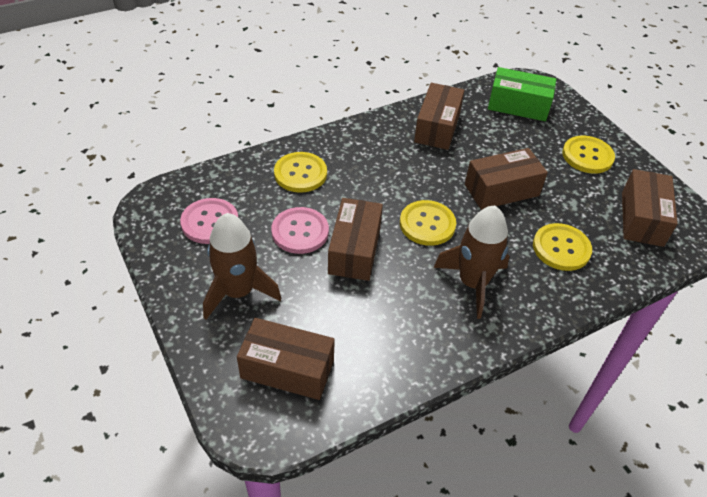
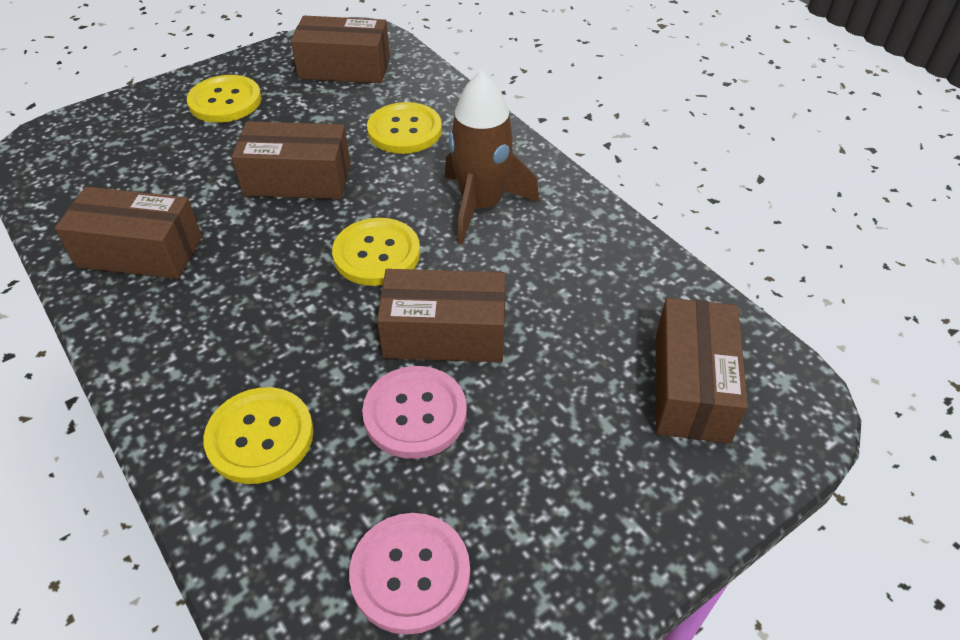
camera: 95 degrees left, 0 degrees up
(238, 292) = (571, 482): brown rocket -> none
(501, 190) = (298, 179): brown box -> brown box turned 60 degrees counterclockwise
(518, 105) = (96, 161): green box -> none

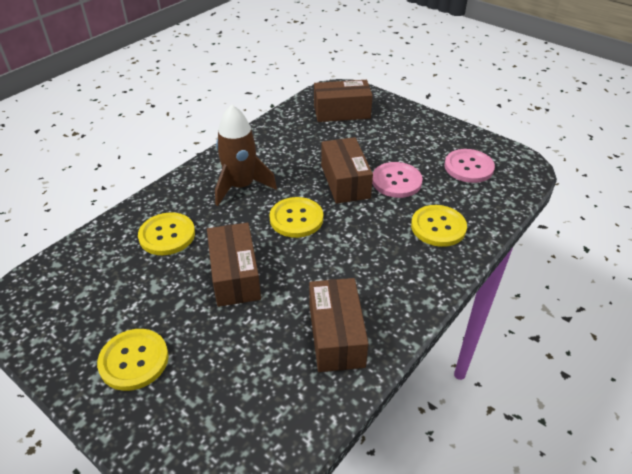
camera: 105 degrees left, 5 degrees down
(344, 68) = (77, 292): brown box -> none

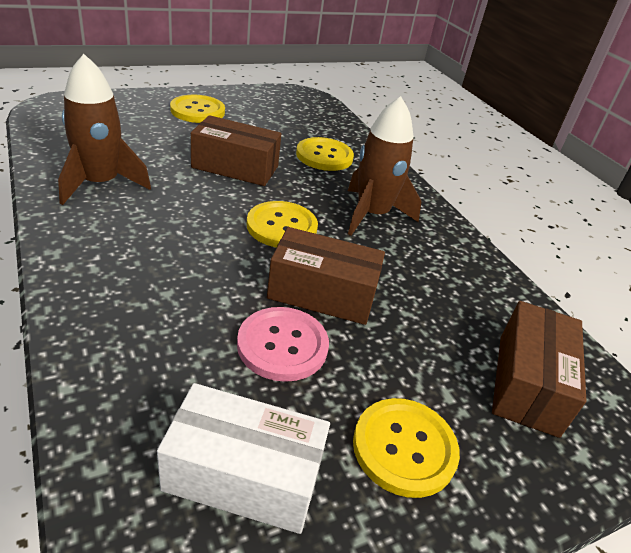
camera: 110 degrees right, 5 degrees down
(336, 335) = (100, 184): brown box -> brown rocket
(438, 227) = (146, 331): yellow button -> yellow button (404, 448)
(468, 167) = (243, 475): pink button -> white box

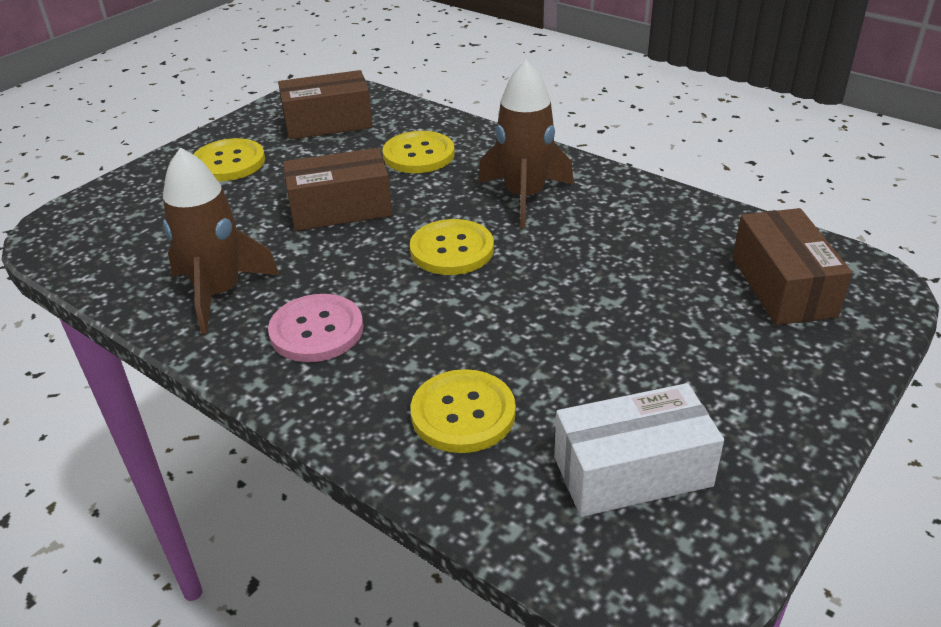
camera: 20 degrees left, 0 degrees up
(282, 345) = (562, 357): pink button -> pink button (316, 330)
(322, 293) = (551, 295): brown box -> brown box (328, 123)
(404, 448) = (733, 386): yellow button -> yellow button (463, 413)

